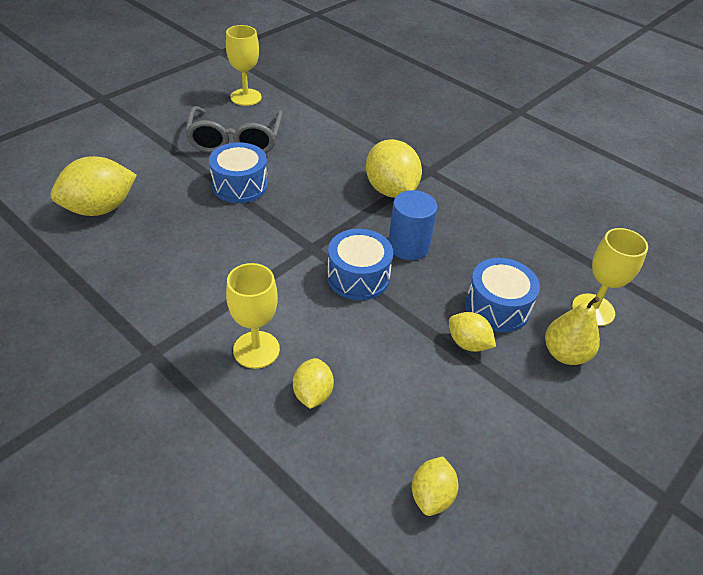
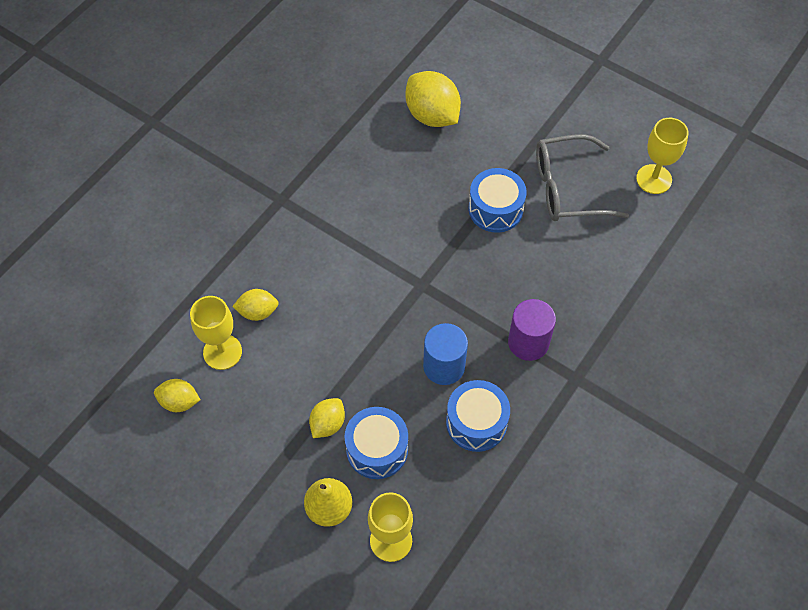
camera: 85 degrees right, 15 degrees up
(256, 349) = (295, 266): yellow goblet -> yellow goblet (222, 352)
(358, 277) = (392, 327): blue drum -> blue drum (476, 422)
(391, 190) = (528, 342): yellow lemon -> purple cylinder

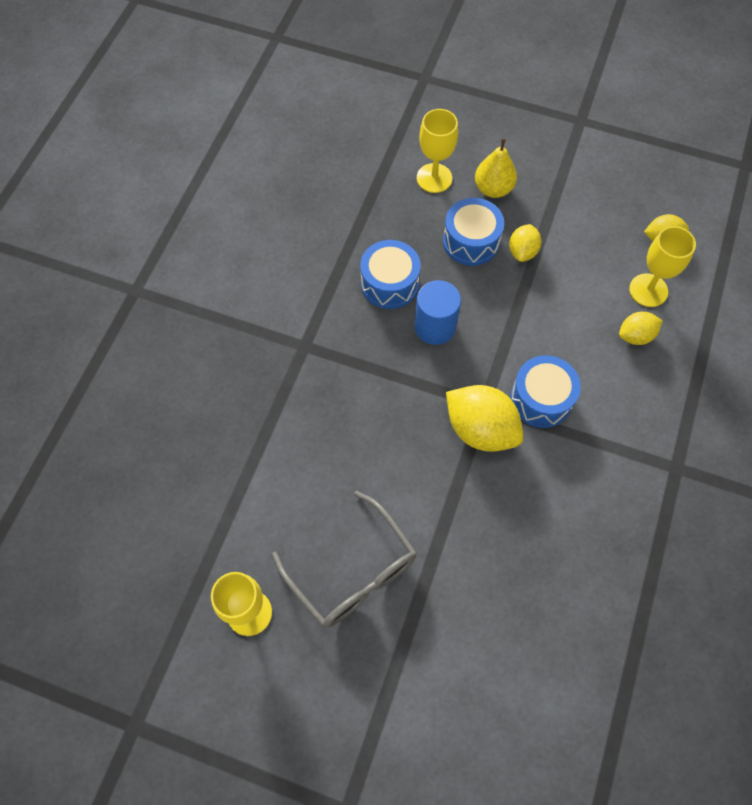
camera: 165 degrees right, 5 degrees up
(432, 115) = (550, 639): yellow lemon -> yellow lemon (480, 429)
(495, 209) = (431, 518): blue drum -> blue drum (541, 399)
(528, 342) = (358, 370): purple cylinder -> none
(568, 188) = (352, 570): grey glasses -> grey glasses turned 75 degrees clockwise

